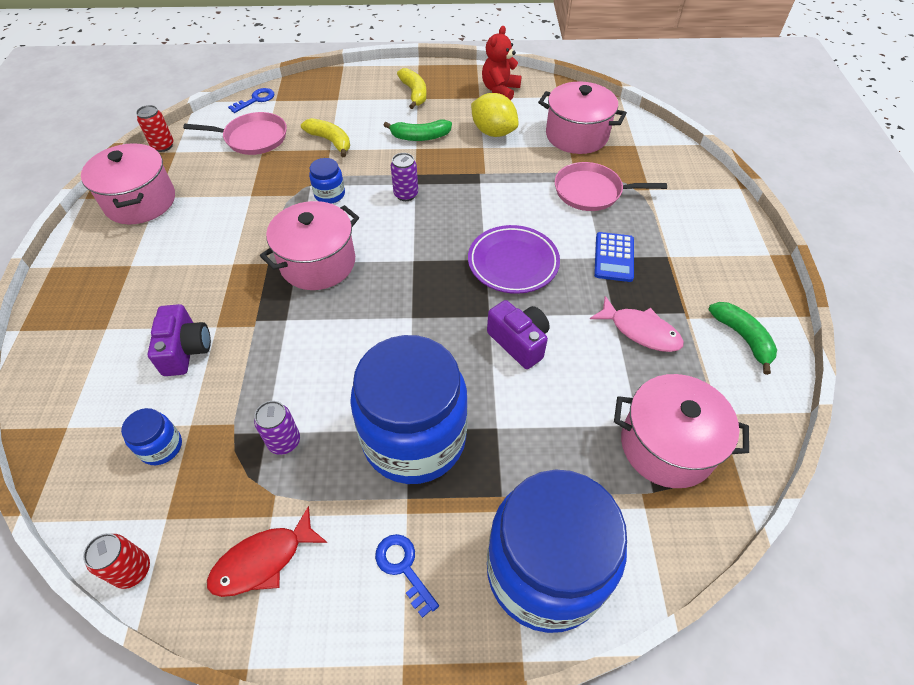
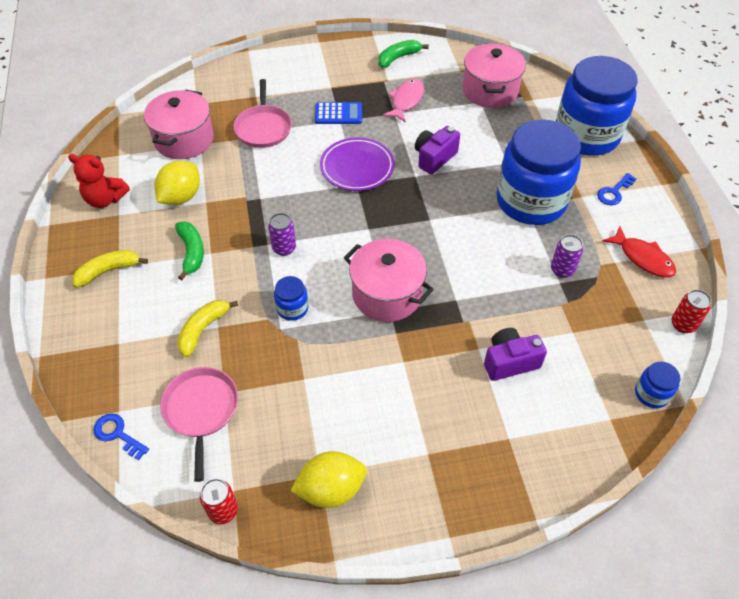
camera: 100 degrees left, 0 degrees up
(140, 201) = (331, 489): pink pot -> yellow lemon
(161, 447) = (597, 344): blue jar -> blue jar (651, 394)

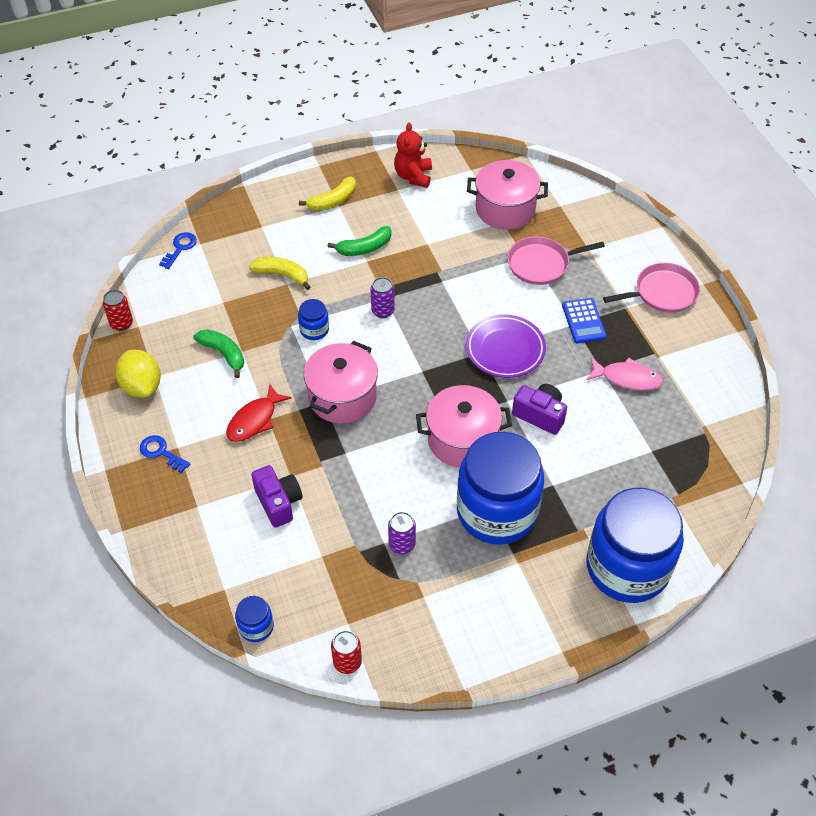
camera: 80 degrees right, 0 degrees up
(108, 271) = (333, 200): yellow banana -> yellow banana turned 90 degrees clockwise
(181, 197) = (429, 225): yellow lemon -> none
(201, 410) = (205, 291): pink pan -> pink pan (662, 293)
(398, 58) = (703, 361): green banana -> green banana (223, 354)
(490, 90) = (676, 459): pink pot -> pink pot (462, 440)
(614, 192) = (533, 597): blue key -> blue key (161, 452)
(643, 258) = (435, 625): red fish -> red fish (254, 420)

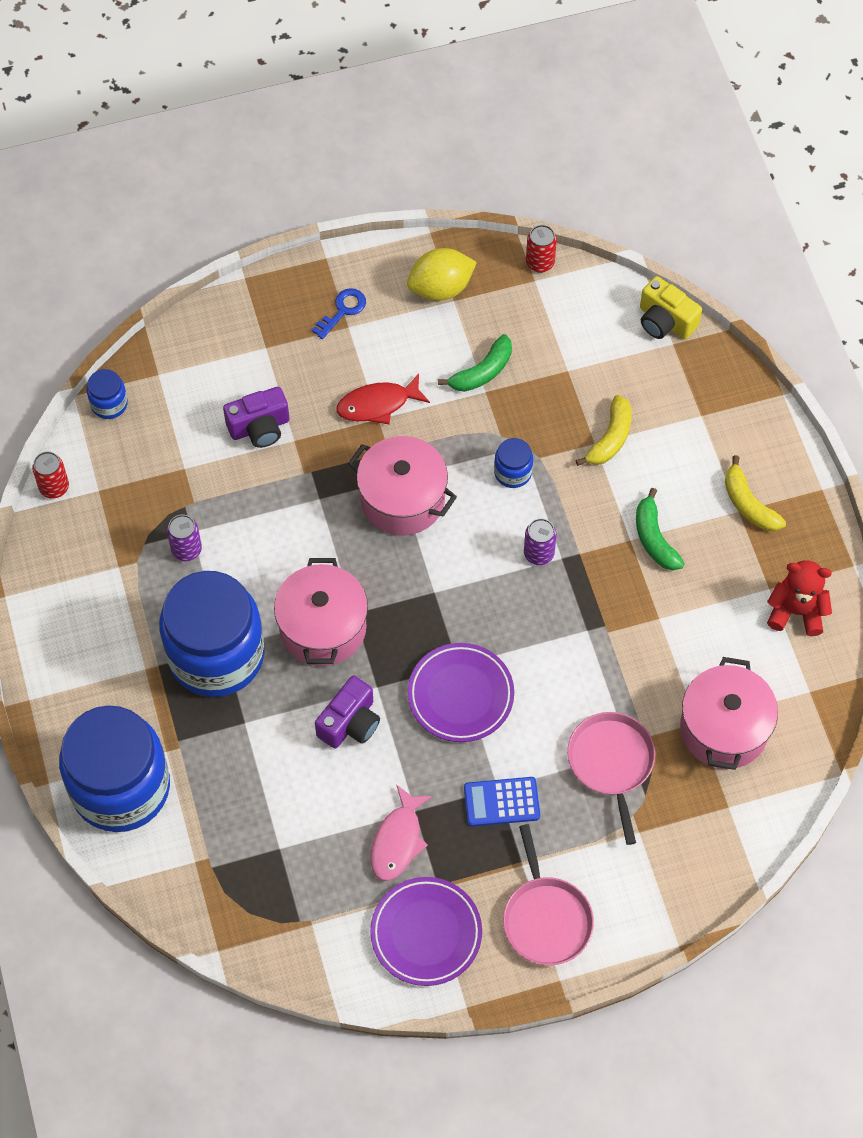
camera: 95 degrees right, 10 degrees up
(180, 248) = (665, 321): blue key -> yellow camera
(254, 420) = (378, 404): red fish -> red fish turned 60 degrees counterclockwise
(692, 357) = (426, 933): none -> purple plate

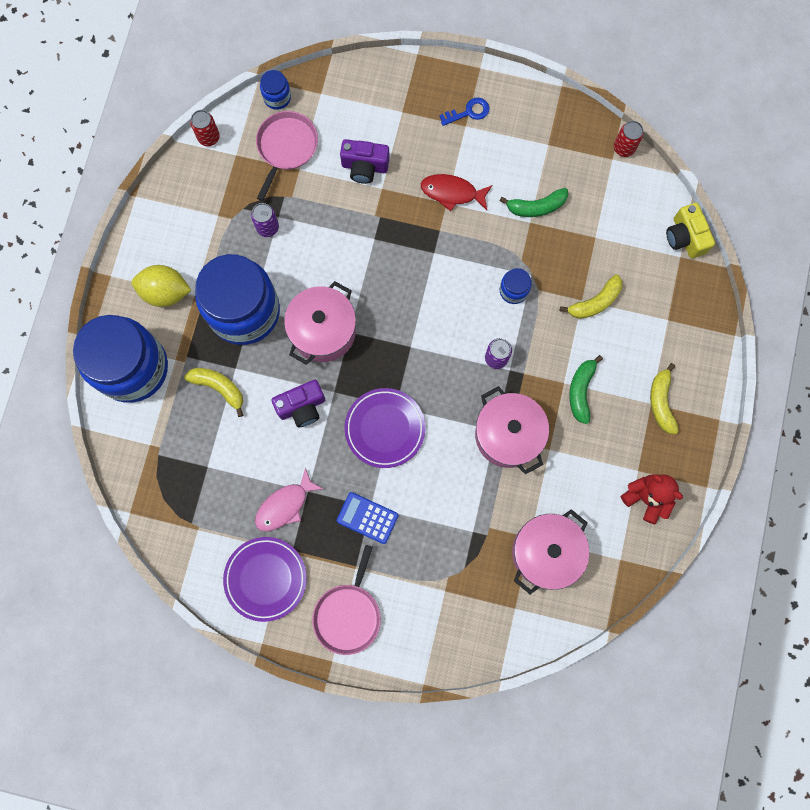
camera: 30 degrees right, 15 degrees up
(239, 754) = (219, 388): none -> yellow banana
(402, 499) = (428, 269): pink pot -> pink pot (508, 435)
(441, 288) = (544, 131): yellow lemon -> yellow lemon (165, 292)
(611, 763) = (455, 532): pink pan -> pink pan (286, 147)

